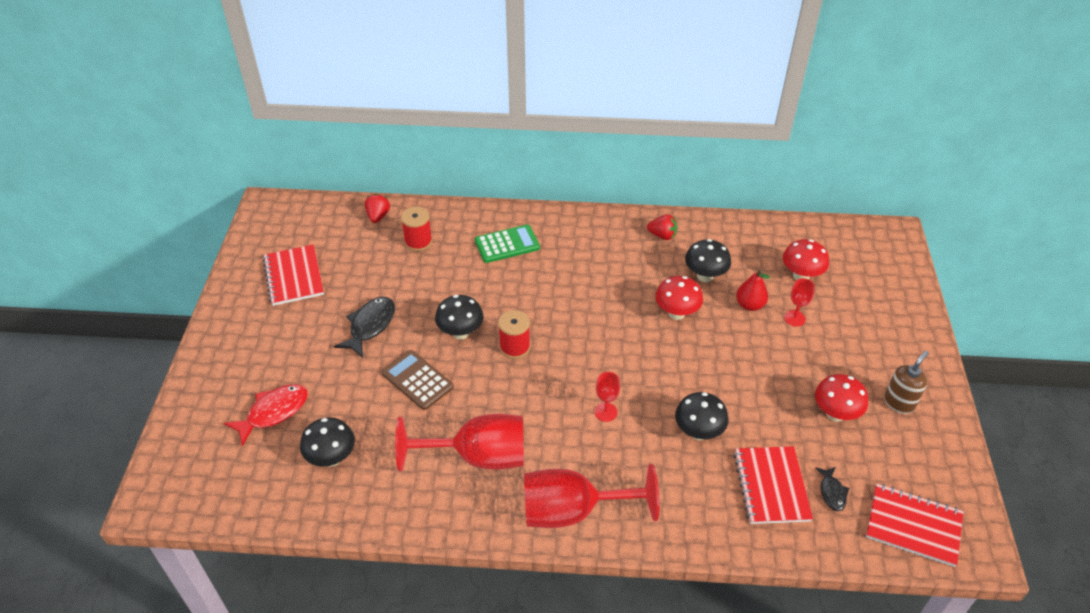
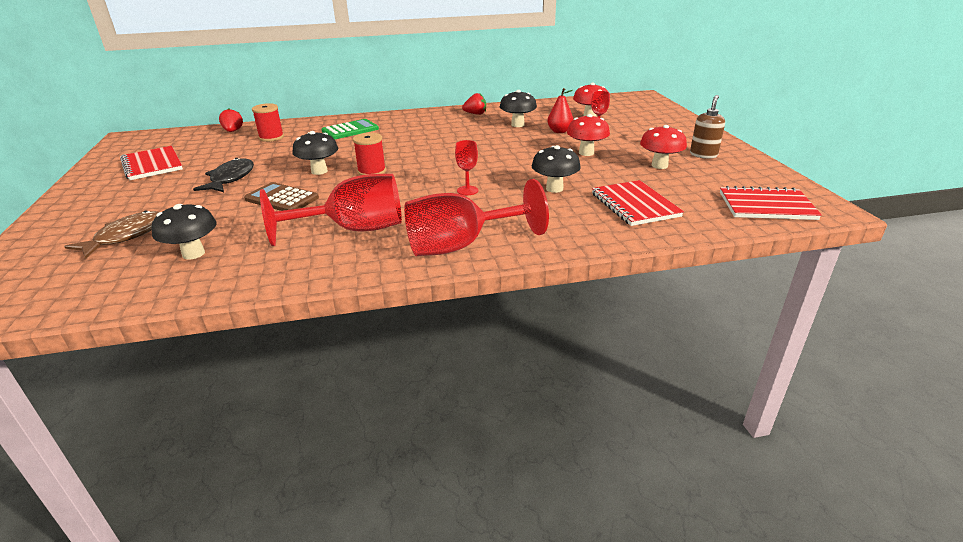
camera: 15 degrees left, 15 degrees down
(273, 412) = (126, 236): red fish -> brown fish
(676, 313) = (504, 141): red mushroom -> red mushroom (586, 153)
(832, 492) = (687, 200): black fish -> none

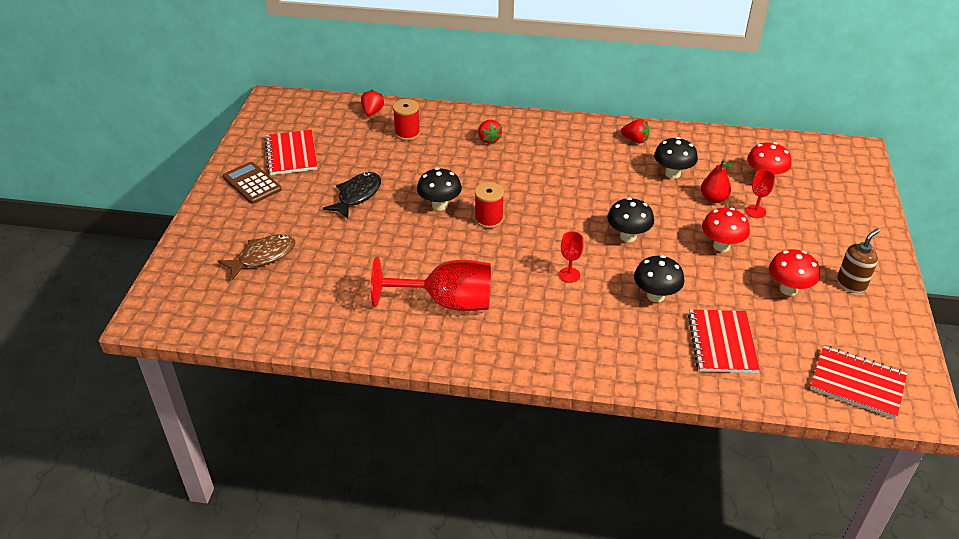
camera: 20 degrees right, 10 degrees up
(193, 254) = (312, 295): black mushroom -> black mushroom (628, 236)
(282, 199) = (396, 240): brown calculator -> brown calculator (252, 183)
(350, 130) = (489, 139): green calculator -> red strawberry
(461, 246) = (531, 350): red goblet -> none

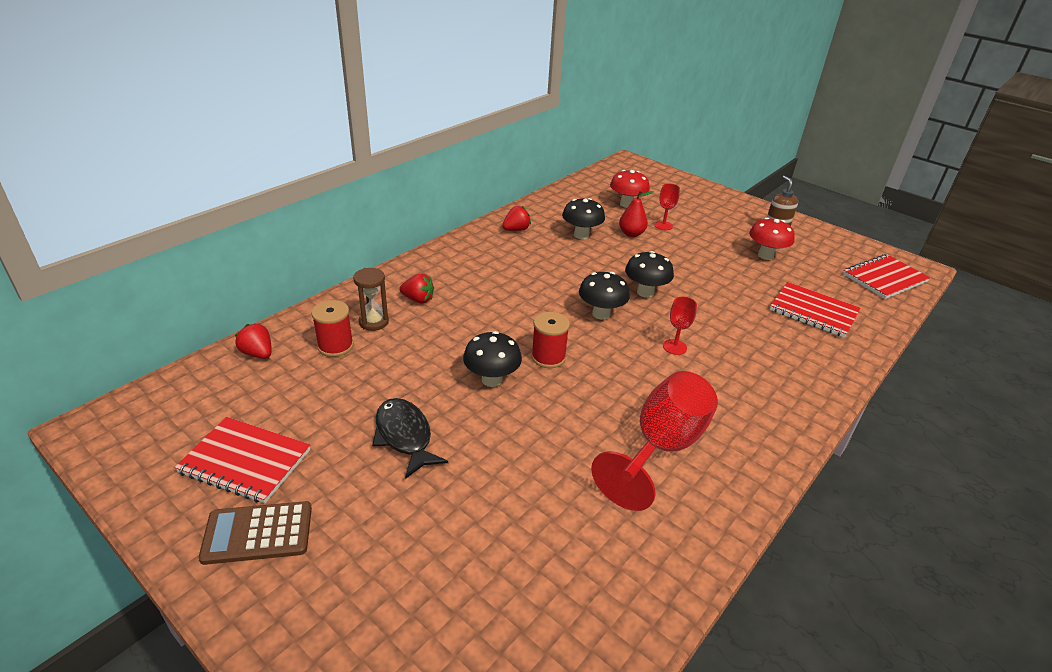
camera: 60 degrees left, 5 degrees down
(263, 257) = (439, 591): brown fish -> none
(445, 135) = (374, 322): none -> brown hourglass
(655, 296) = (735, 315): black mushroom -> black mushroom (601, 314)
(721, 246) = (693, 257): red mushroom -> none

